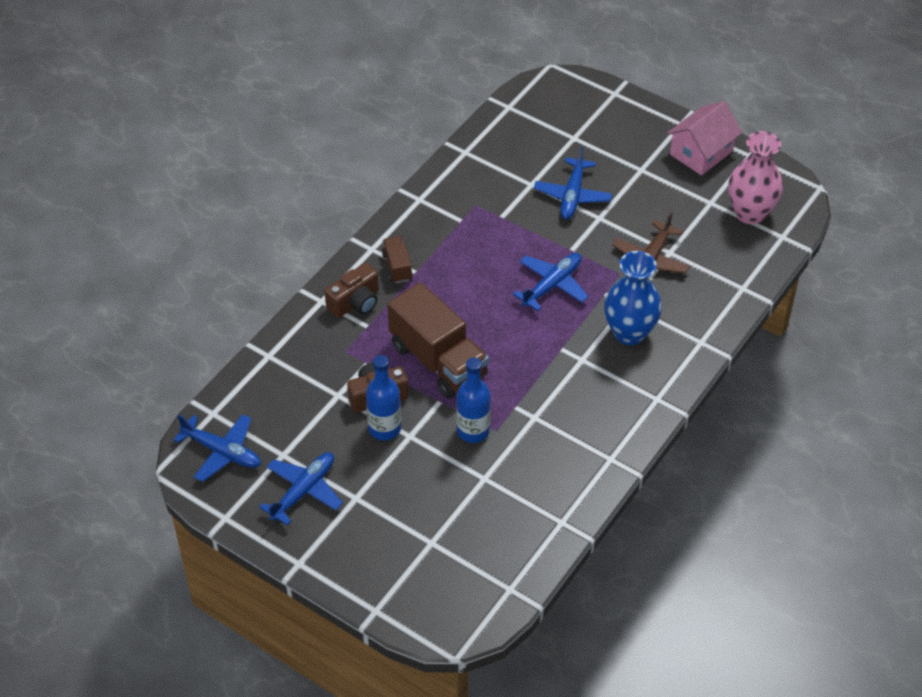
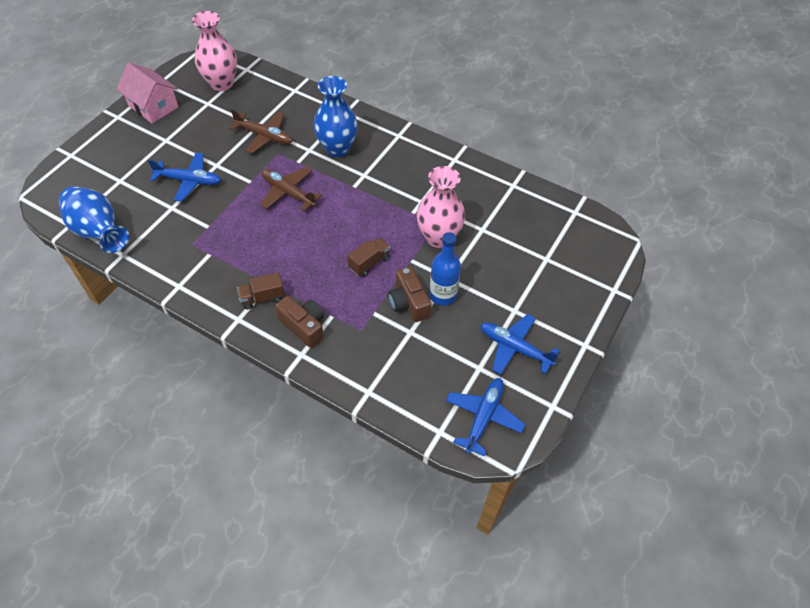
camera: 95 degrees left, 5 degrees up
(438, 361) = (369, 263): brown truck -> brown truck, size x0.47
(473, 431) = (438, 237): blue bottle -> pink vase
(498, 130) = (99, 232): none -> blue vase
(552, 285) = (288, 192): blue plane -> brown plane

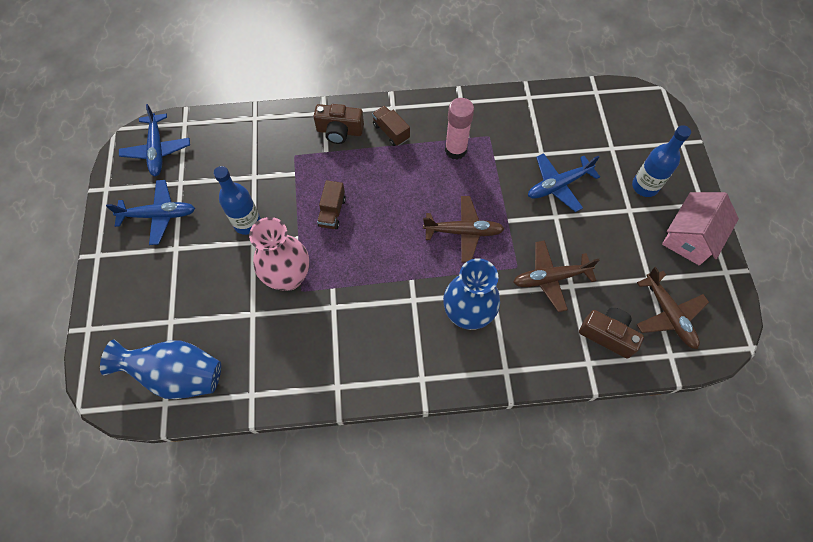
camera: 145 degrees right, 10 degrees up
(99, 232) = (568, 101): blue vase -> blue vase (178, 375)
(136, 146) = (645, 186): none -> blue bottle
(153, 106) = (690, 237): pink house -> pink house turned 60 degrees counterclockwise
(221, 83) = (668, 314): pink vase -> brown plane
(229, 250) = (455, 150): none -> pink glue stick
(262, 297) = (391, 132): brown truck -> brown truck turned 75 degrees counterclockwise
(409, 303) = (272, 199): brown camera -> brown camera (607, 335)

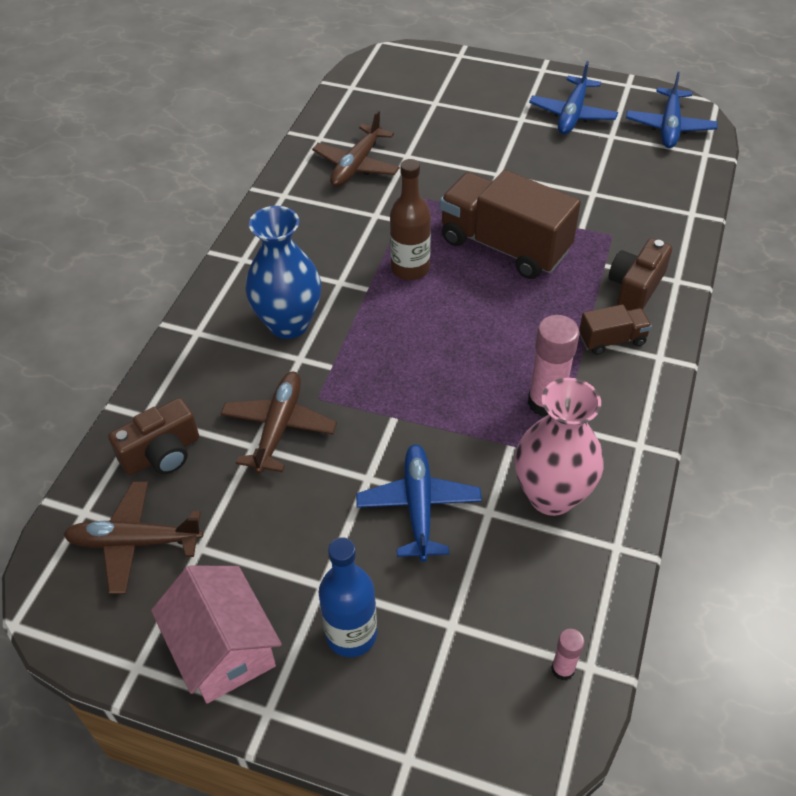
camera: 115 degrees right, 15 degrees down
(157, 150) = (669, 127): blue plane -> blue plane turned 90 degrees counterclockwise
(178, 375) = (374, 98): blue vase -> none
(247, 223) = (526, 174): blue bottle -> none
(288, 277) = (435, 190): pink vase -> pink vase (551, 495)
(332, 212) = (504, 246): brown truck -> brown truck, size x2.12
(380, 261) = (410, 268): none -> brown bottle
(463, 232) = (404, 361): brown plane -> brown plane (356, 165)
(603, 101) = (563, 669): none -> pink glue stick

